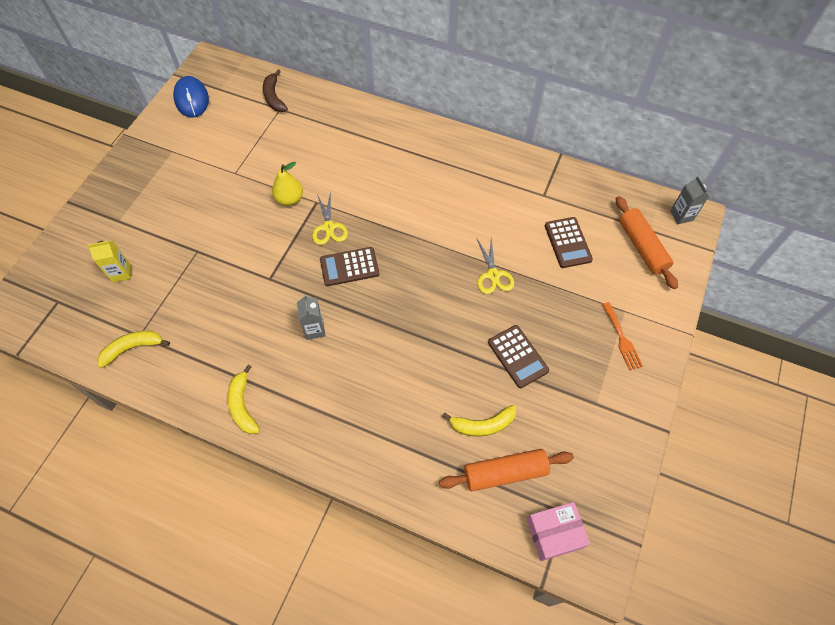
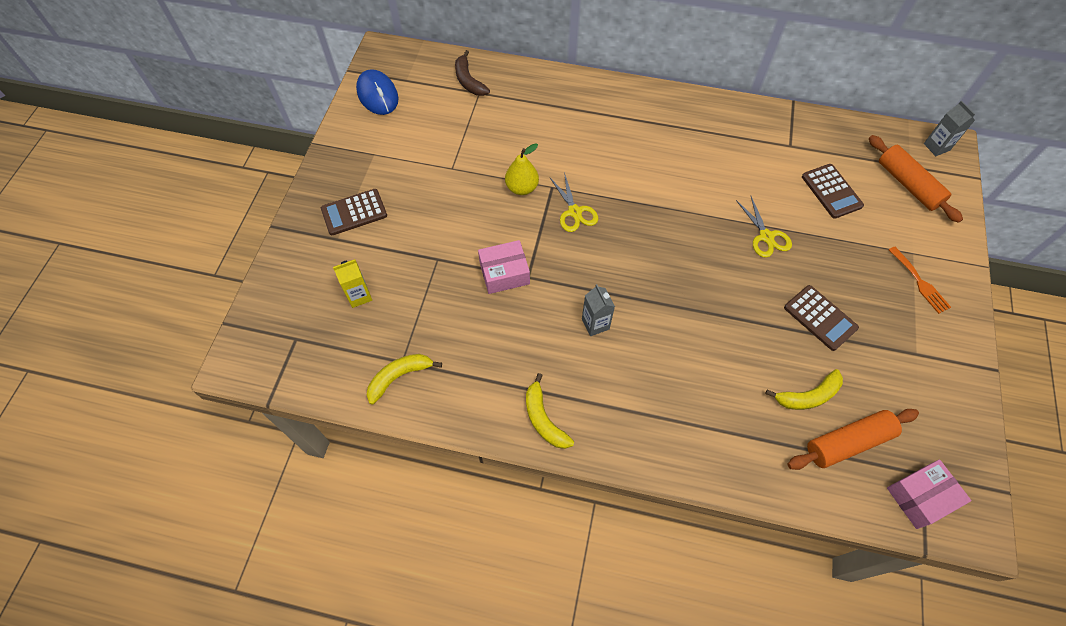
camera: 10 degrees left, 0 degrees up
(250, 272) = (504, 273): none -> pink box
(349, 267) = (611, 251): brown calculator -> brown calculator (354, 212)

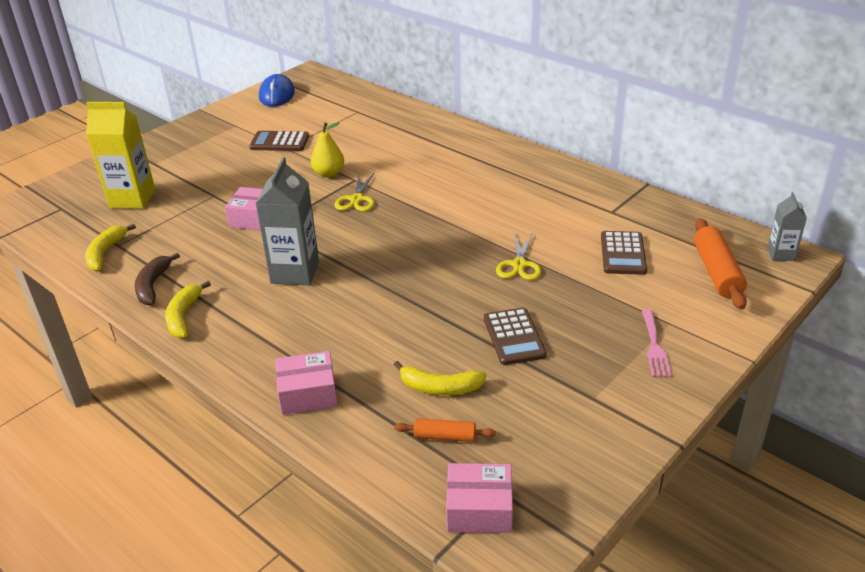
camera: 30 degrees right, 25 degrees down
(354, 212) = (184, 153): brown calculator -> brown calculator (279, 142)
(359, 296) = (132, 199): yellow carton -> yellow carton, size x1.83
(399, 377) = (105, 253): yellow banana -> yellow banana turned 75 degrees counterclockwise
(469, 81) = (357, 103): brown banana -> brown banana (153, 285)
(595, 324) = (295, 272): grey carton -> grey carton, size x1.83
(717, 452) = (308, 393): none -> pink box
(848, 443) = (444, 437): orange rolling pin -> orange rolling pin, size x0.57
(920, 282) = (654, 346): orange fork -> pink fork

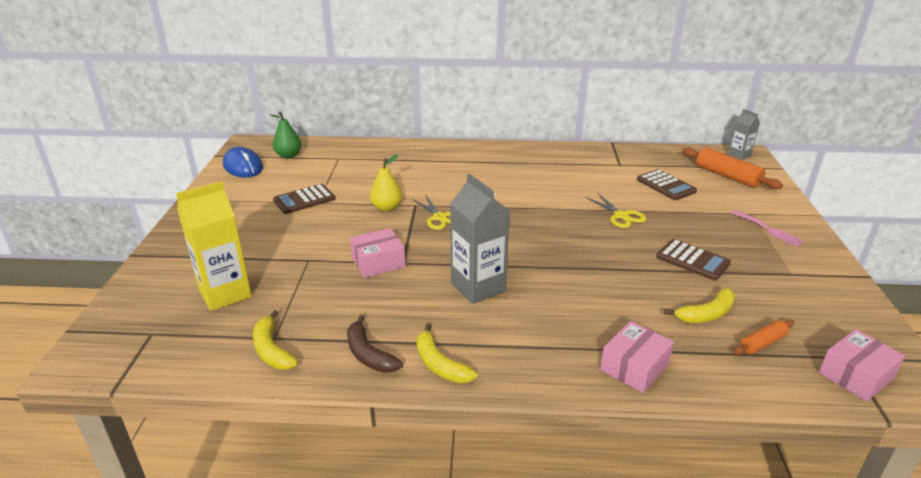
camera: 40 degrees left, 5 degrees down
(323, 95) = (288, 155): none -> green pear

